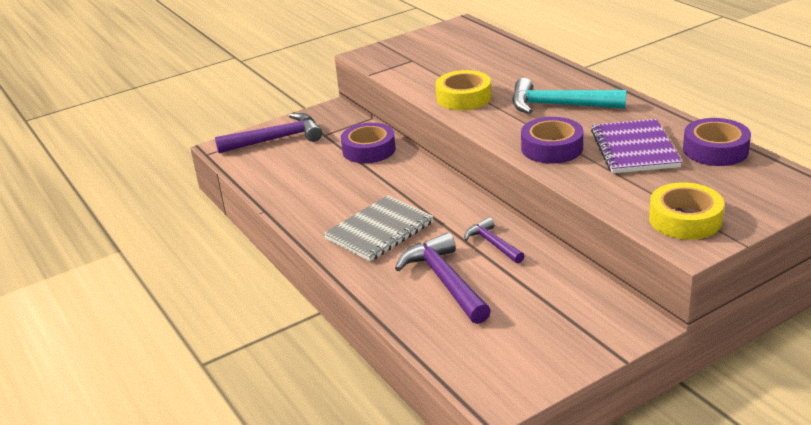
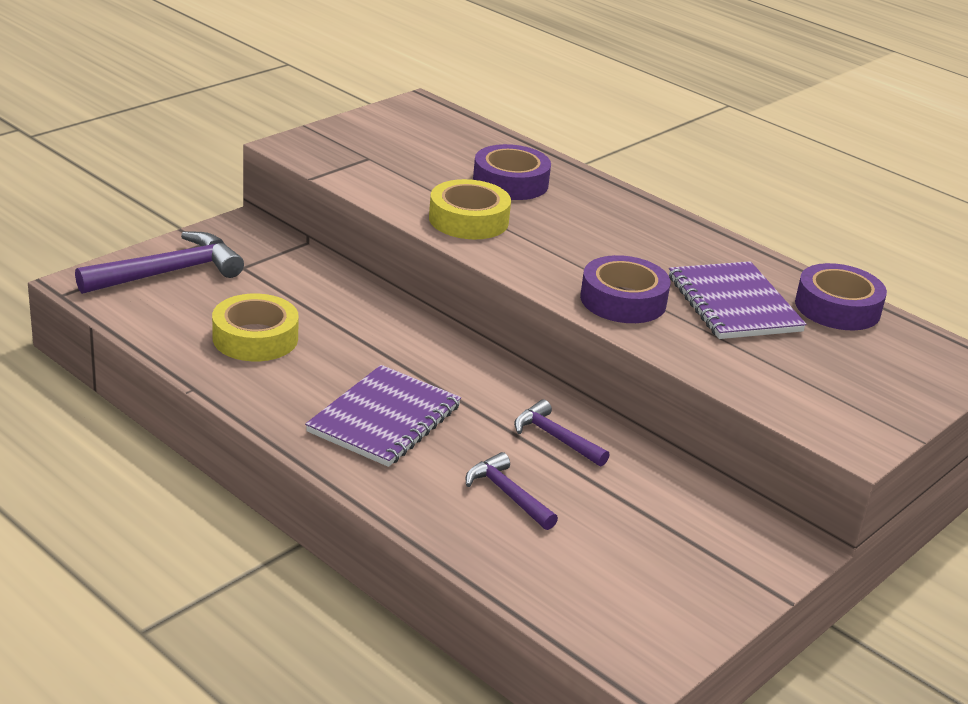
camera: 20 degrees left, 0 degrees up
(369, 150) = (322, 293): purple tape -> purple tape (510, 182)
(379, 230) = (384, 419): grey notebook -> purple notebook
(445, 281) = (508, 494): purple hammer -> purple hammer, size x0.58
(558, 105) = (608, 237): turquoise hammer -> none
(685, 219) = (836, 406): yellow tape -> yellow tape (255, 338)

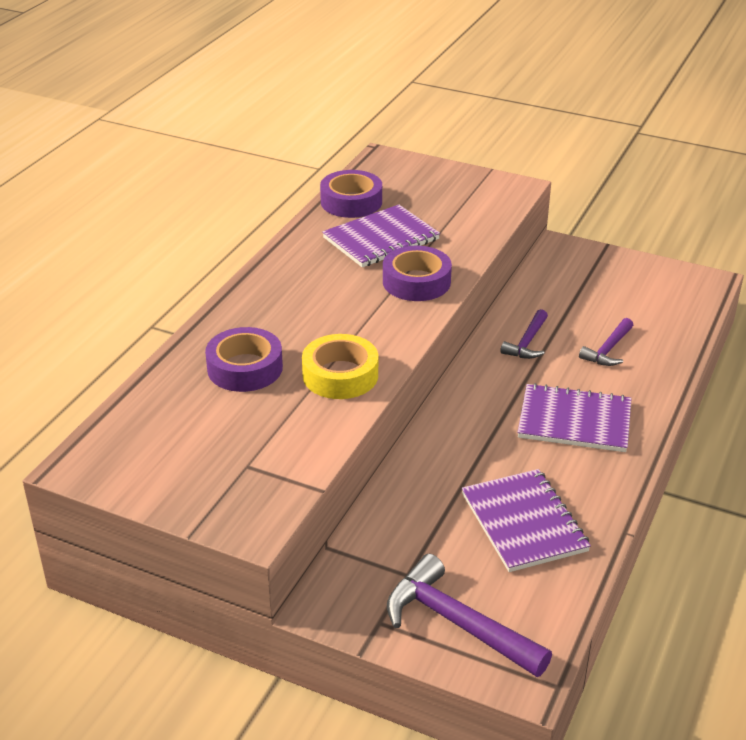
camera: 105 degrees left, 5 degrees up
(255, 338) = (524, 522): yellow tape -> purple notebook

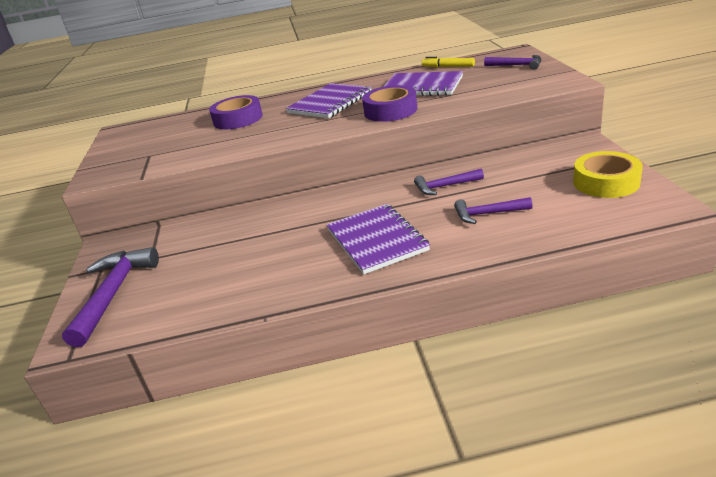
camera: 60 degrees right, 5 degrees down
(340, 375) = (259, 137): yellow tape -> yellow tape (606, 182)
(351, 202) = (448, 67): purple tape -> yellow marker
(426, 179) = (517, 65): none -> purple hammer
(524, 522) = (236, 272): purple notebook -> purple notebook (330, 103)

